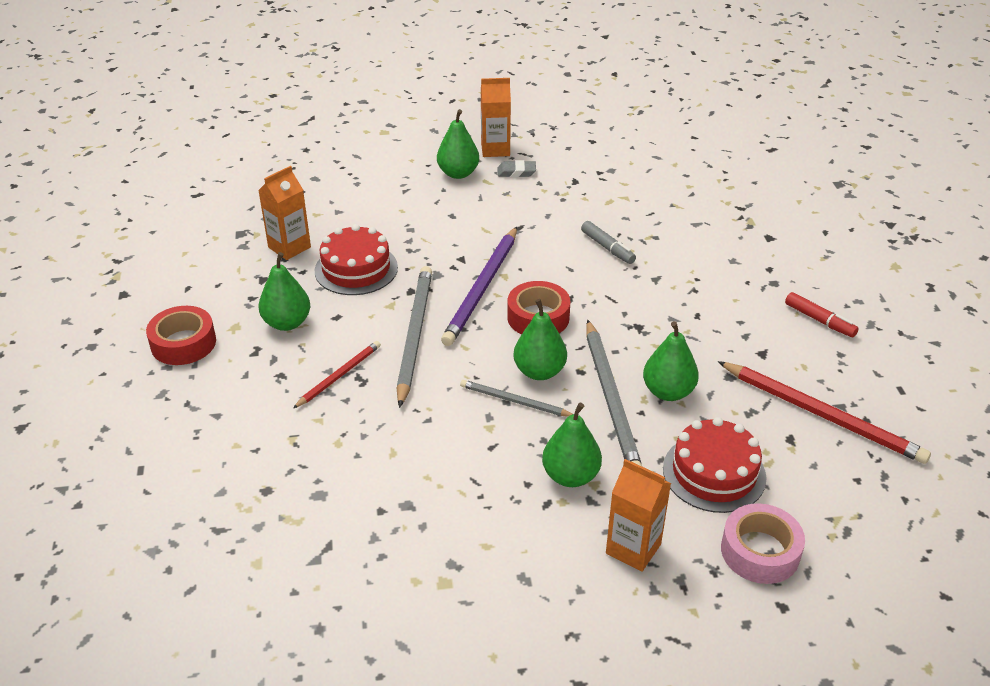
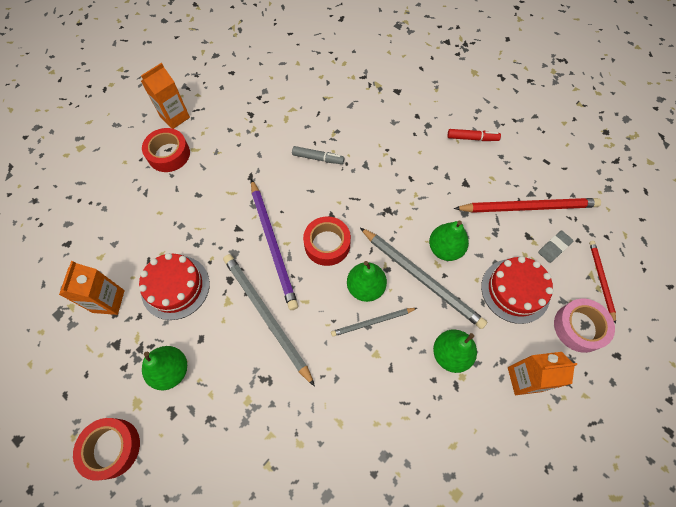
camera: 40 degrees left, 25 degrees up
(339, 376) = (249, 388): red pencil -> red pencil (601, 279)
(458, 173) = (169, 154): green pear -> red tape
(516, 172) = (207, 129): grey eraser -> grey eraser (554, 247)

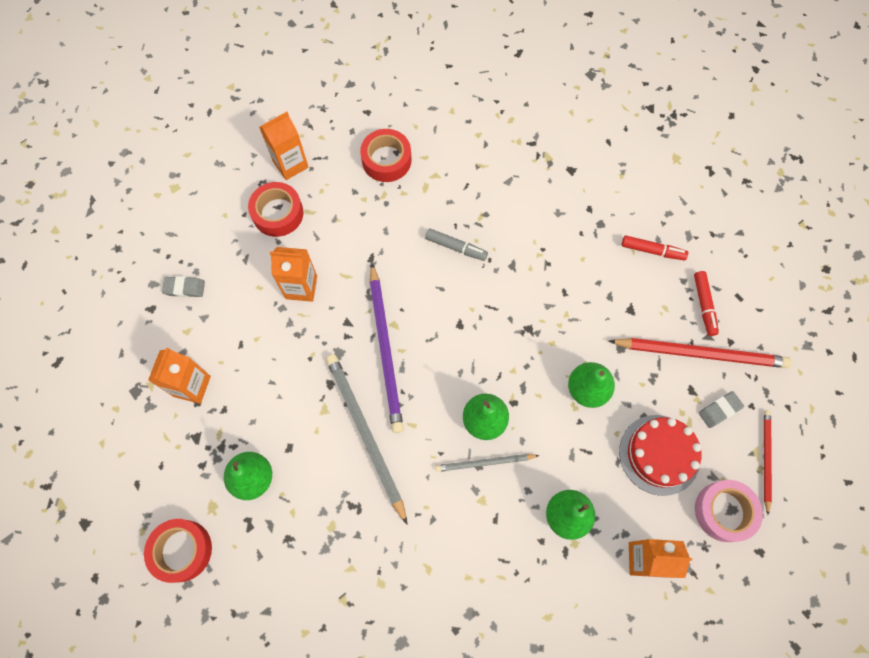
camera: 10 degrees right, 5 degrees up
(95, 223) = (184, 288): none -> grey eraser
(175, 287) = (268, 382): red cake -> none
(195, 207) = (301, 287): none -> orange carton
(327, 244) = (449, 360): red tape -> red tape (386, 160)
(421, 278) = (552, 421): grey pencil -> none
(521, 171) = (704, 305): none -> red marker

